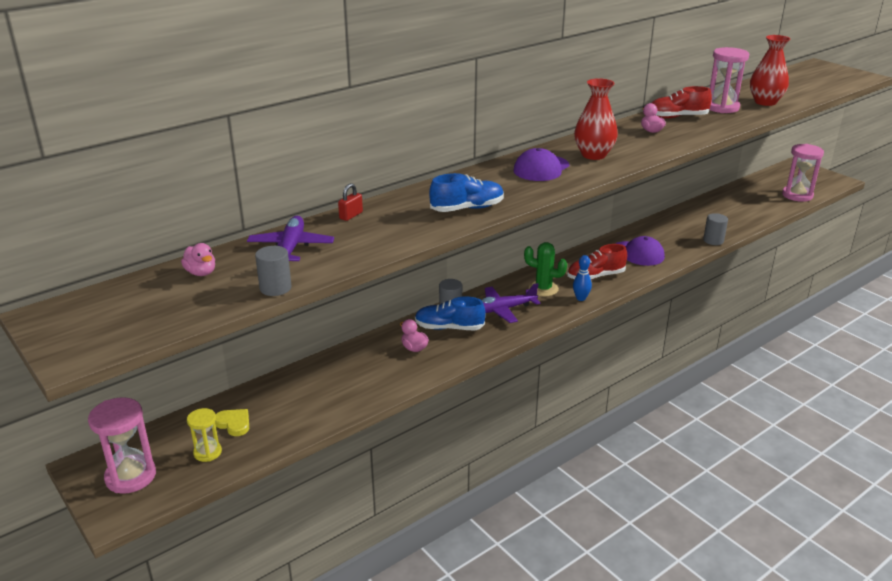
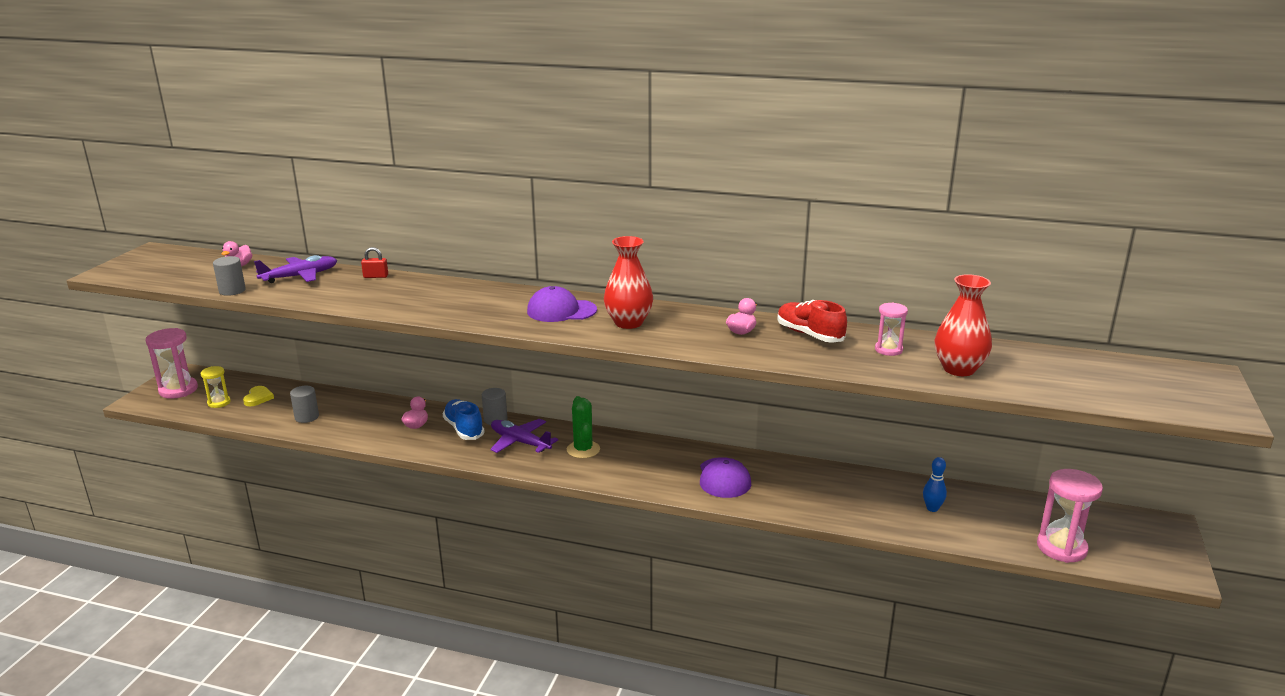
camera: 55 degrees right, 5 degrees down
(467, 208) = (433, 307): blue shoe -> none
(581, 298) = (587, 474): blue bowling pin -> blue bowling pin (932, 508)
(595, 276) = (642, 469): red shoe -> none
(713, 240) = (824, 516): grey cylinder -> grey cylinder (307, 417)
(722, 107) = (888, 350): pink hourglass -> pink hourglass, size x0.58

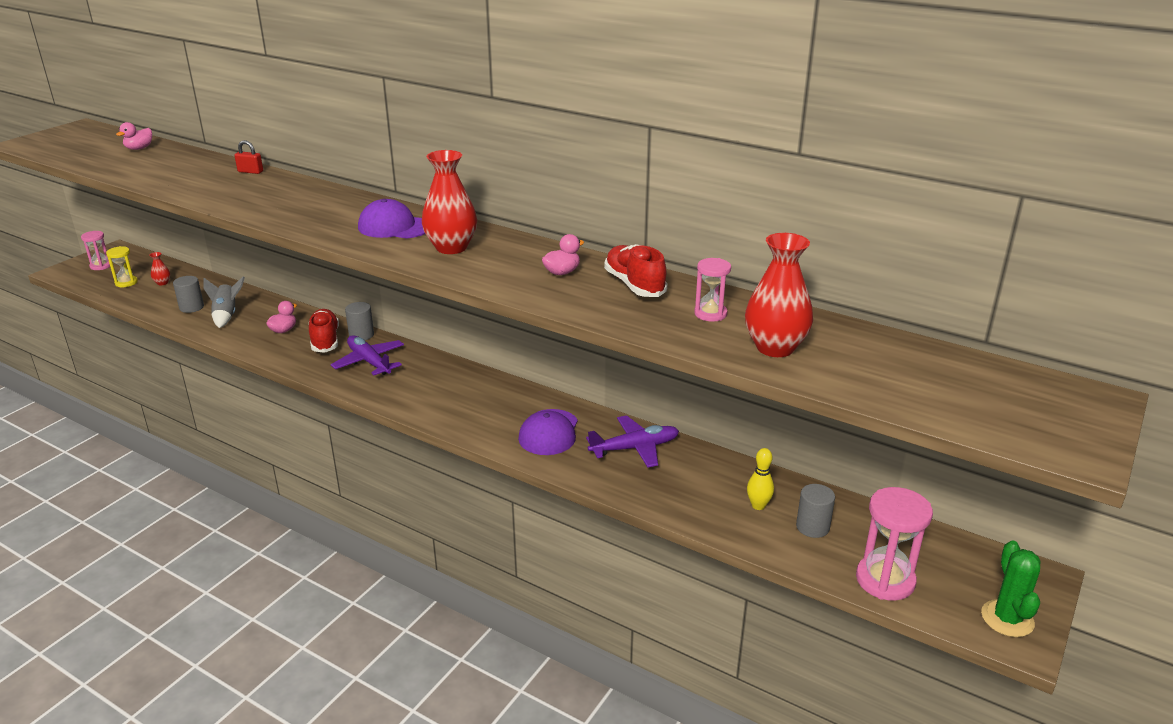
camera: 15 degrees right, 5 degrees up
(178, 390) = (101, 266): pink hourglass -> pink hourglass, size x0.58
(232, 291) = (111, 171): grey cylinder -> grey cylinder (812, 527)
(258, 398) = (162, 283): yellow heart -> red vase
(300, 276) = (182, 164): purple plane -> purple plane (634, 448)
(348, 420) = (226, 315): none -> grey rocket
(464, 429) = (325, 340): blue shoe -> red shoe
(583, 450) = (425, 379): green cactus -> green cactus (1007, 619)
(932, 508) = (758, 505): blue bowling pin -> yellow bowling pin

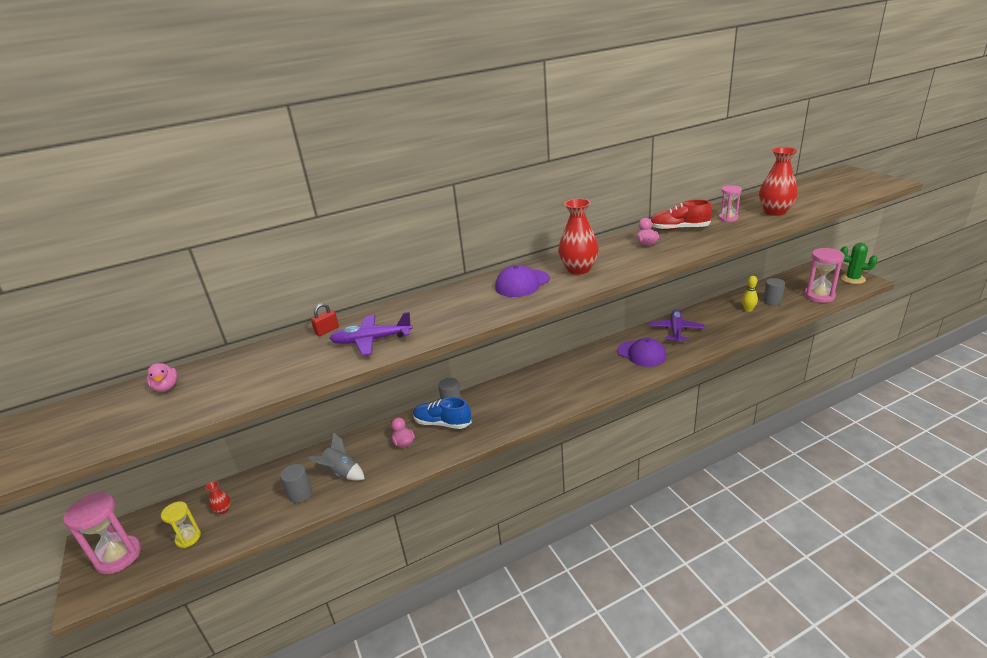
camera: 55 degrees left, 0 degrees up
(101, 266) = (119, 556): pink hourglass -> pink hourglass, size x1.72
(325, 340) = (442, 423): red shoe -> blue shoe
(369, 362) = (496, 407): purple plane -> purple plane (372, 340)

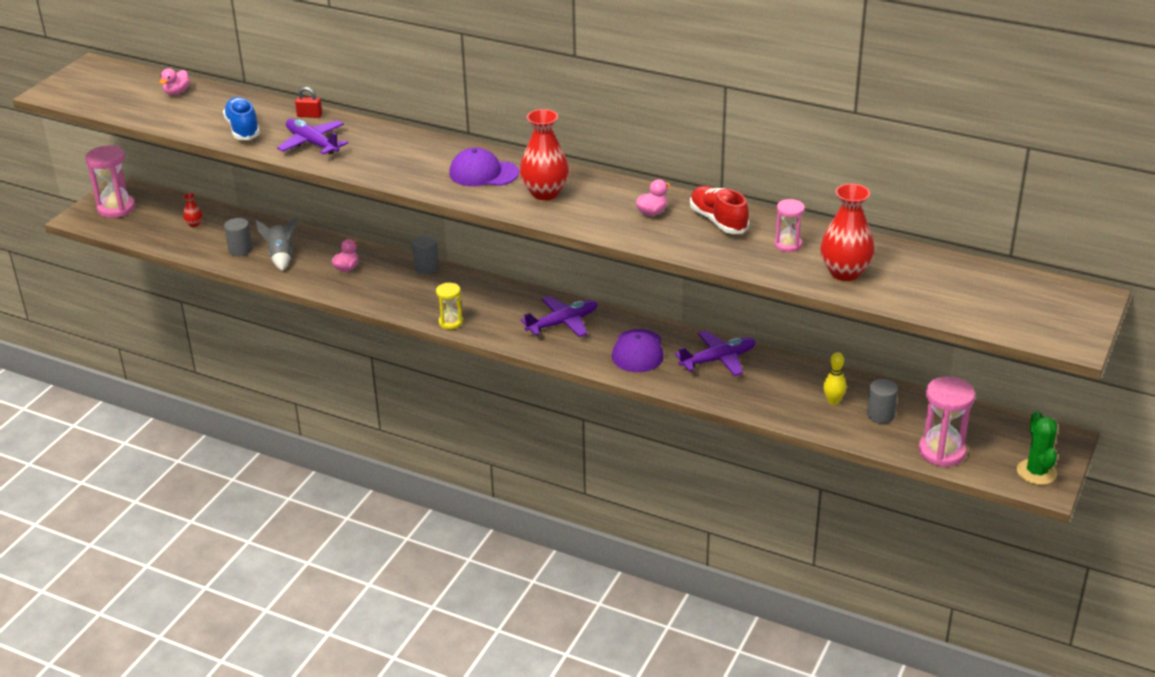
camera: 50 degrees right, 5 degrees up
(188, 538) = (156, 226): yellow hourglass -> yellow hourglass (450, 322)
(442, 423) = (393, 276): blue shoe -> blue shoe (243, 129)
(582, 370) = (562, 323): none -> purple plane

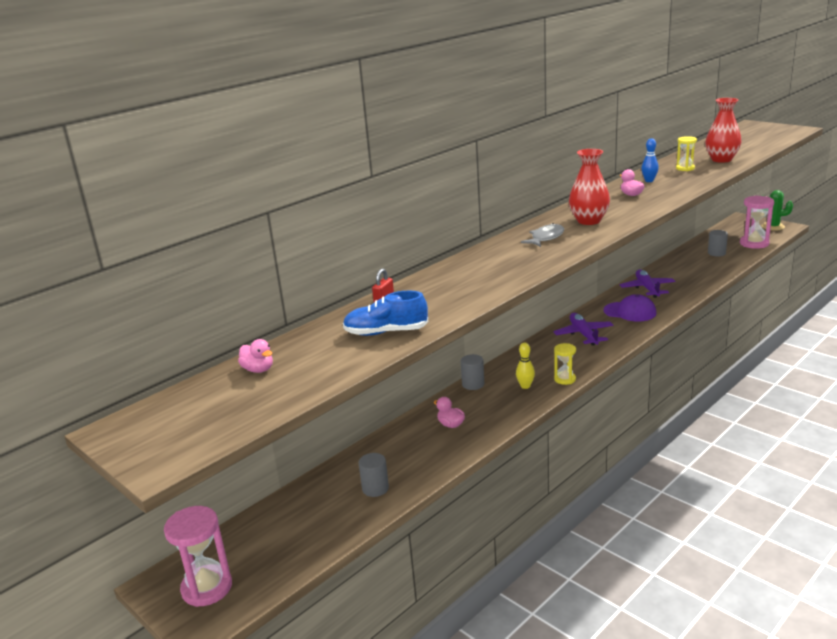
camera: 70 degrees left, 10 degrees down
(194, 224) = (296, 521): red vase -> none
(281, 256) = (405, 462): grey rocket -> none
(312, 143) = (445, 299): purple plane -> none
(483, 173) = (545, 238): purple cap -> grey fish
(718, 221) = (649, 181): red shoe -> blue bowling pin
(788, 245) = (685, 168): pink hourglass -> yellow hourglass
(833, 401) = (700, 263): yellow bowling pin -> yellow bowling pin (525, 386)

